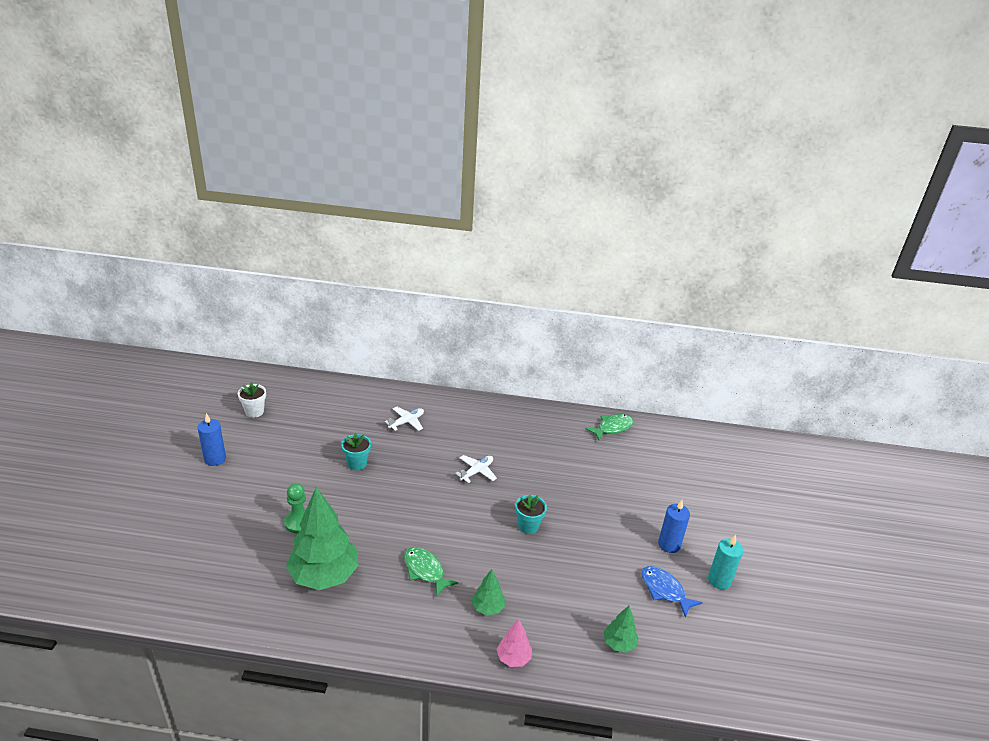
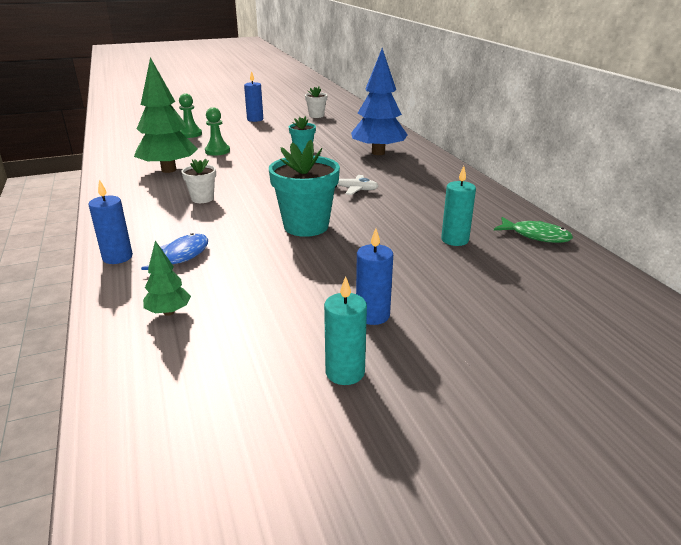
camera: 65 degrees right, 5 degrees down
(214, 527) = (190, 134): none -> green pawn
(406, 422) = (378, 153): white plane -> blue tree
(425, 571) = (202, 199): green fish -> white flower pot
(488, 608) = (176, 232): green tree -> none
(513, 658) = (117, 257): pink tree -> blue candle
(528, 526) = (306, 226): turquoise flower pot -> turquoise flower pot, size x1.85
(596, 464) = (455, 240): none -> turquoise candle
(664, 590) = (283, 328): blue fish -> blue fish (182, 256)

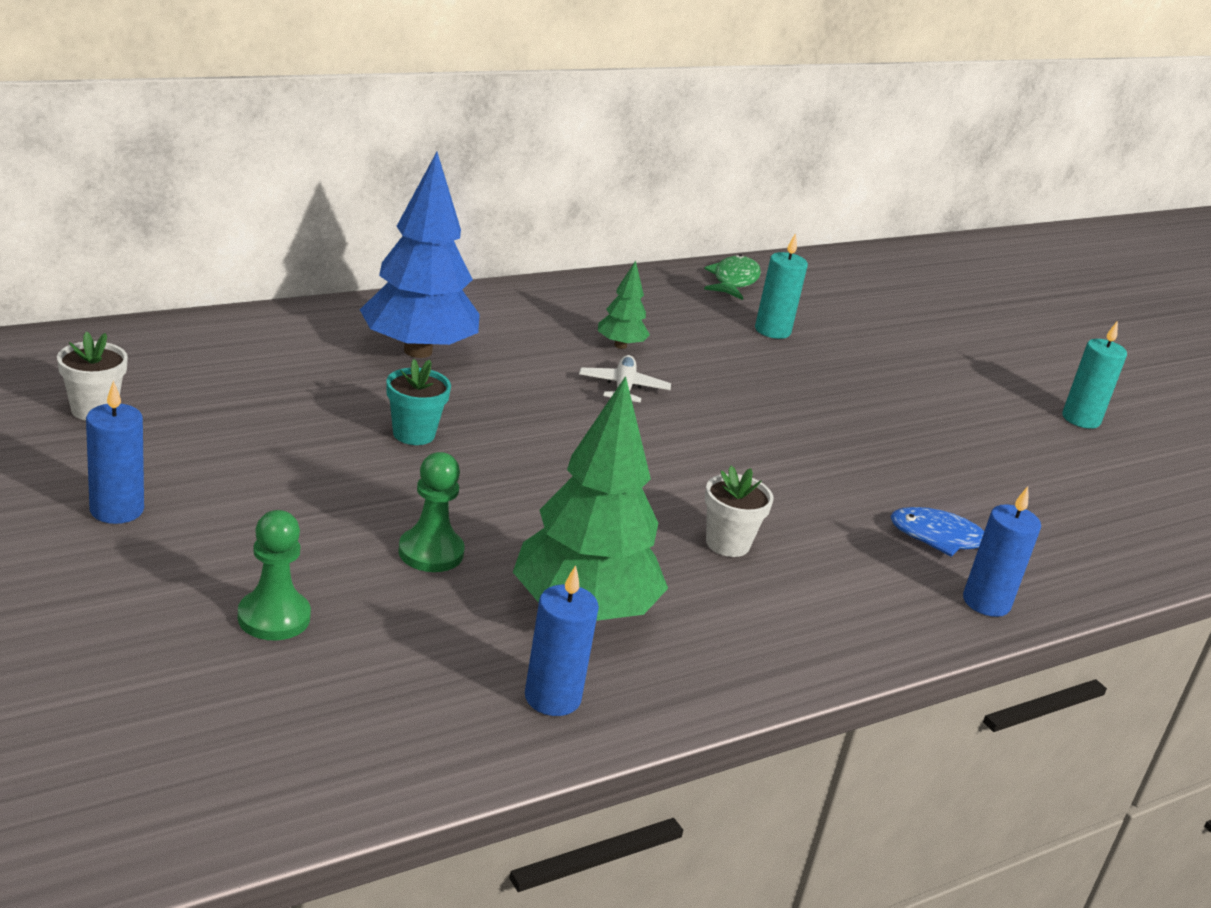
camera: 105 degrees left, 0 degrees up
(169, 312) = (1075, 532): green tree -> green tree (620, 345)
(306, 226) = (788, 435): turquoise flower pot -> none
(372, 315) = (980, 399): blue candle -> blue candle (552, 698)

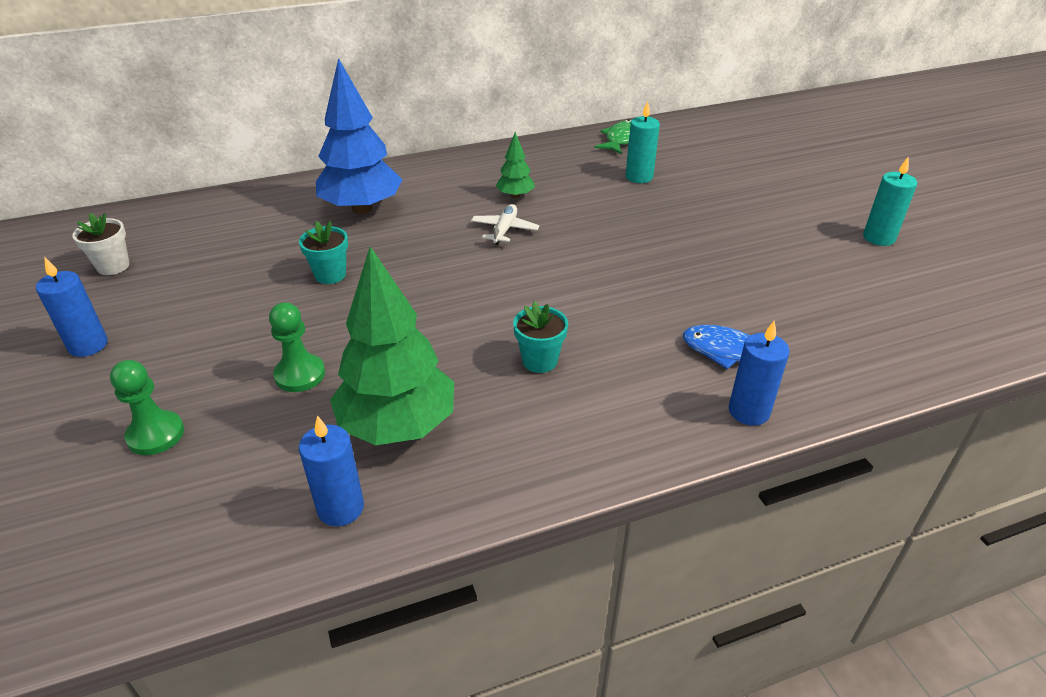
camera: 15 degrees right, 10 degrees up
(727, 544) = (540, 361): white flower pot -> turquoise flower pot

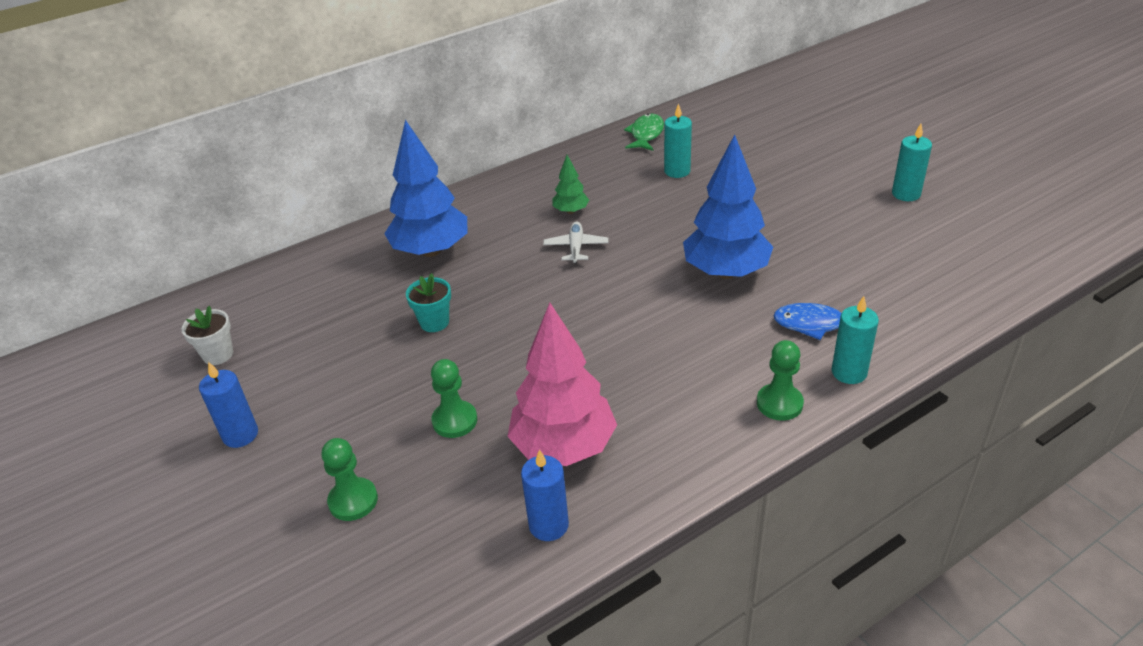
camera: 10 degrees left, 0 degrees up
(398, 425) = (564, 446): green tree -> pink tree
(540, 361) = (660, 364): turquoise flower pot -> none
(650, 280) = (726, 272): none -> blue tree
(655, 429) = (779, 403): none -> green pawn
(748, 411) = (849, 372): blue candle -> turquoise candle

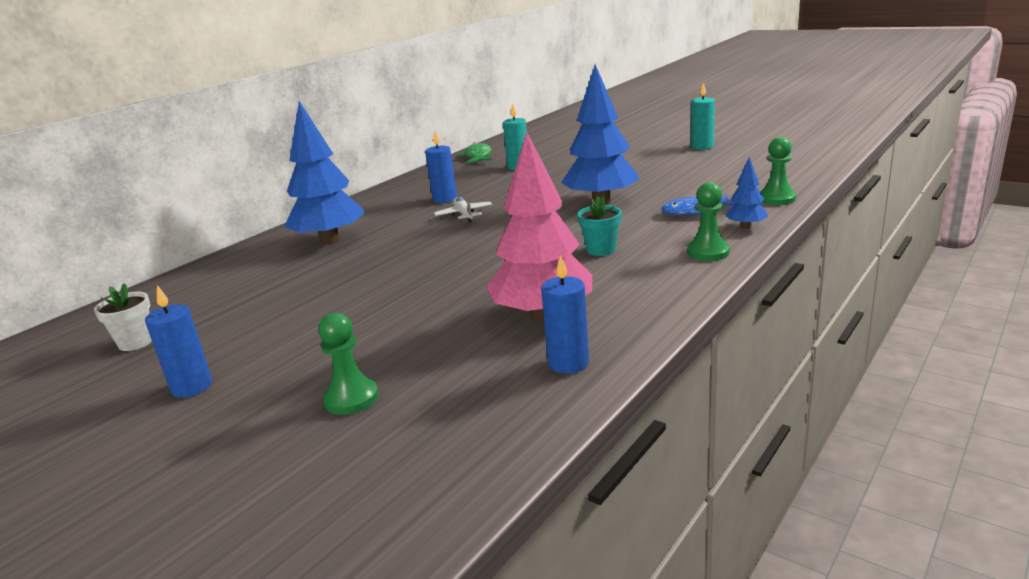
camera: 20 degrees left, 15 degrees down
(434, 322) = (361, 276): turquoise flower pot -> turquoise flower pot (601, 250)
(454, 421) = (424, 325): green pawn -> green pawn (776, 199)
(571, 211) = (444, 199): green tree -> blue candle
(849, 372) = (746, 227): turquoise candle -> blue tree

